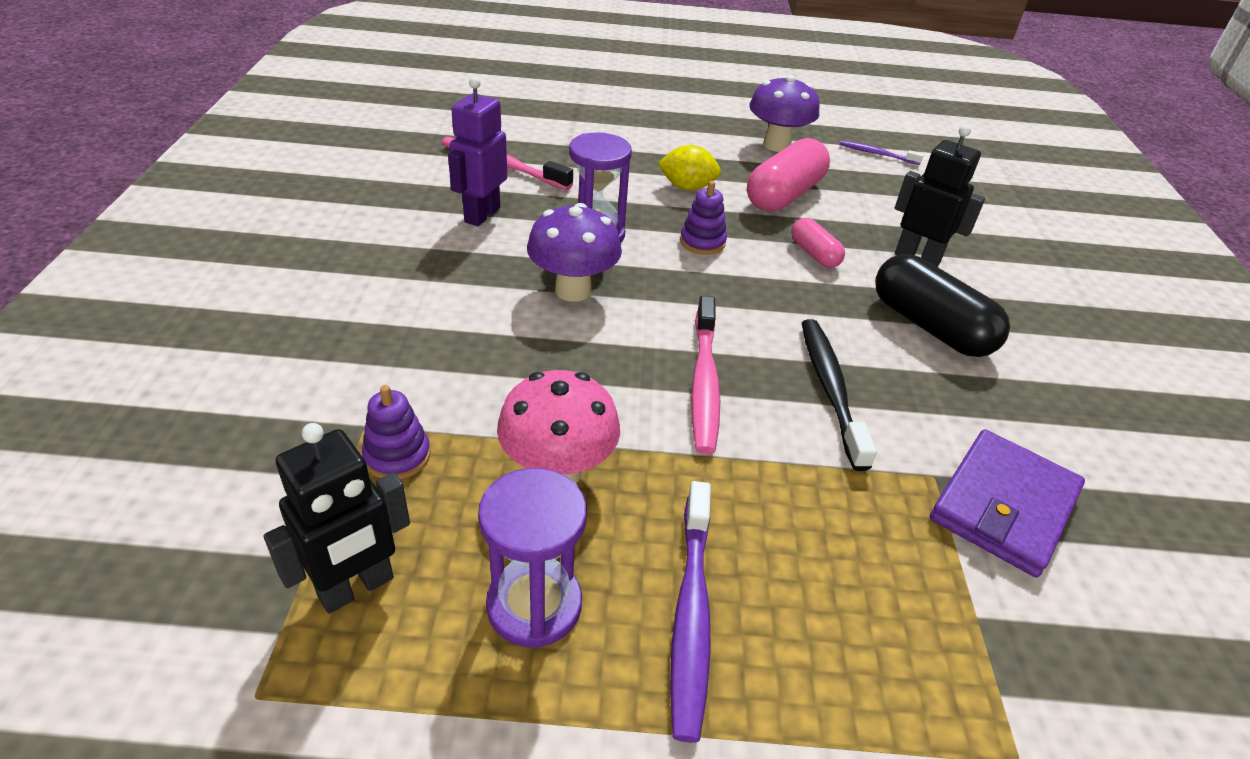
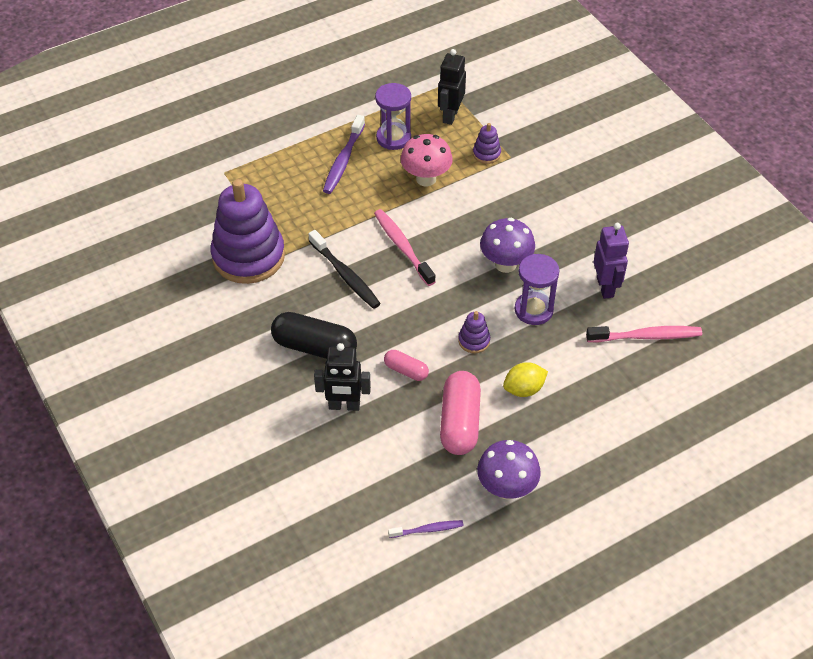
camera: 150 degrees right, 10 degrees up
(691, 613) = (343, 160): purple toothbrush -> purple toothbrush turned 135 degrees counterclockwise
(1003, 505) = (248, 256): purple wallet -> purple stacking toy

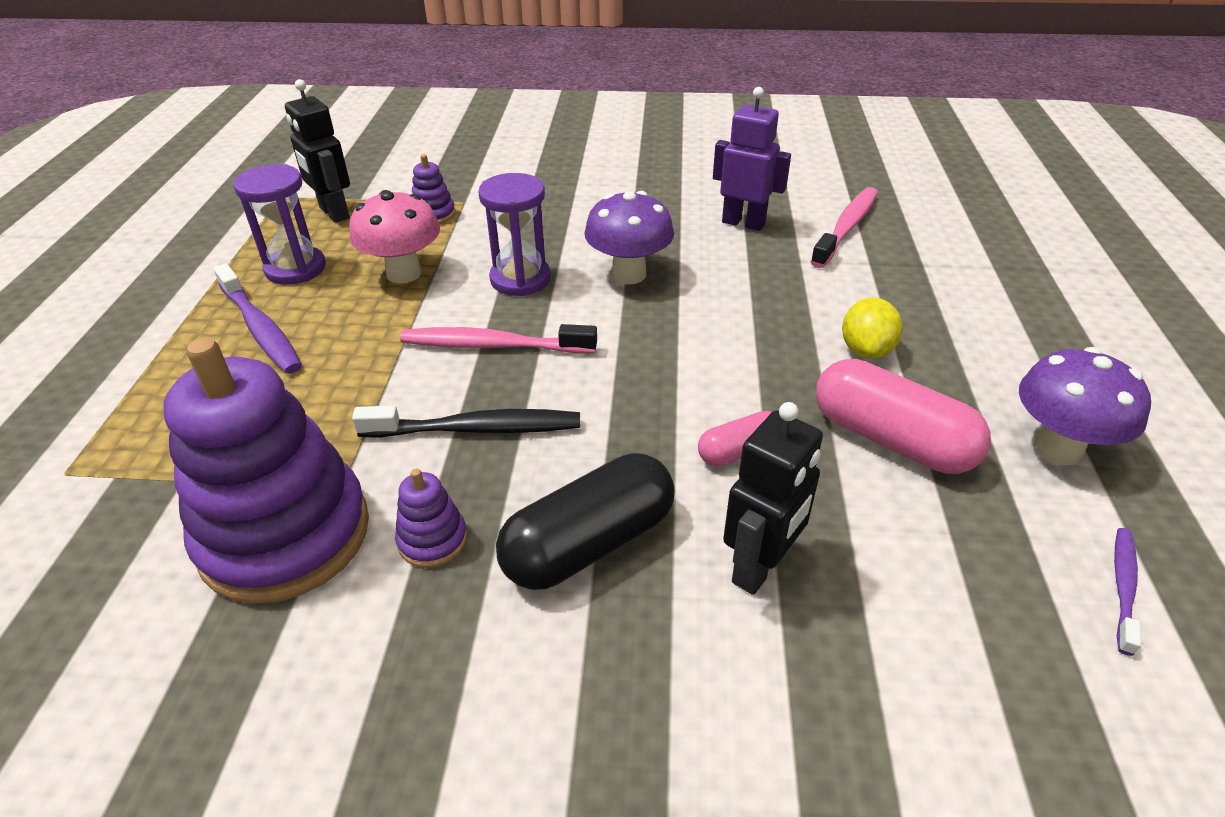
camera: 55 degrees left, 10 degrees down
(474, 341) = (738, 356): purple stacking toy -> purple stacking toy (432, 540)
(533, 310) = (730, 285): purple hourglass -> purple hourglass (520, 279)

